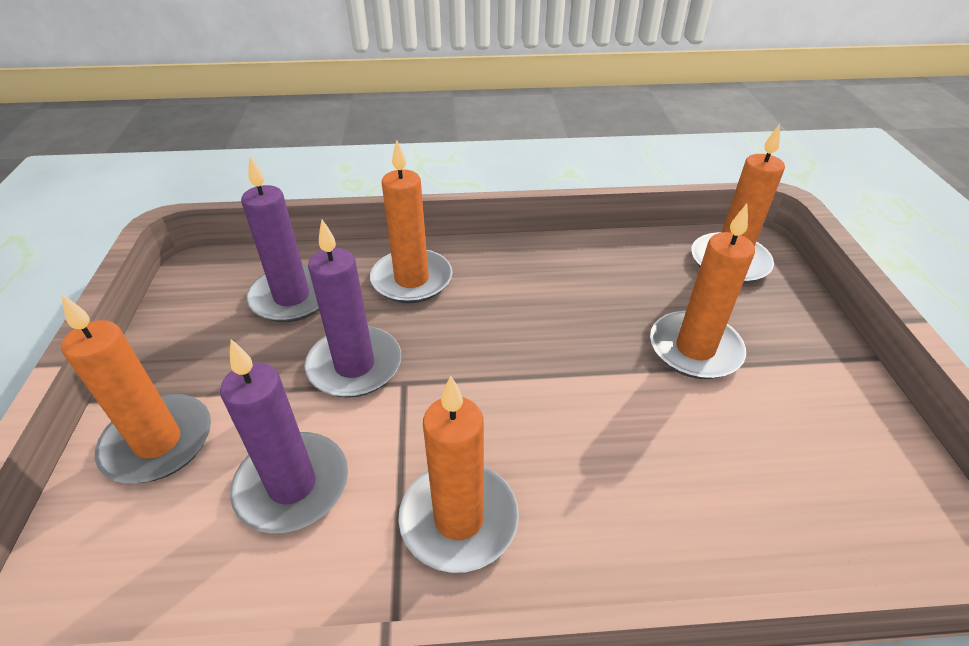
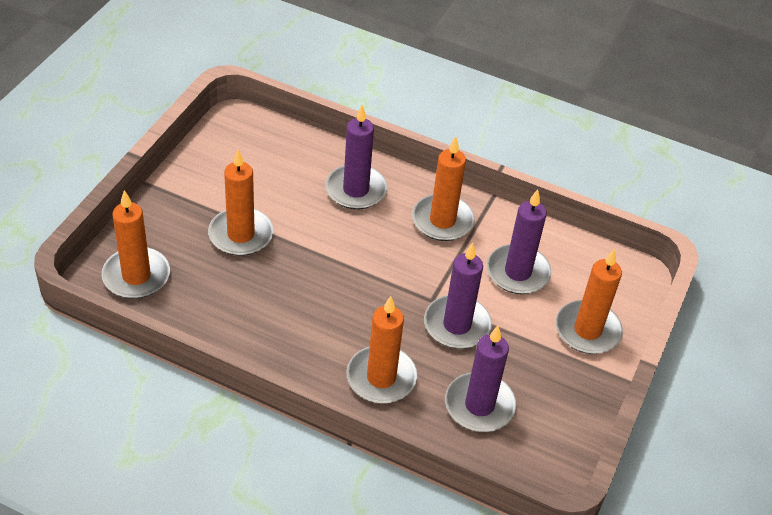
camera: 155 degrees left, 5 degrees up
(632, 500) = (356, 190): none -> purple candle

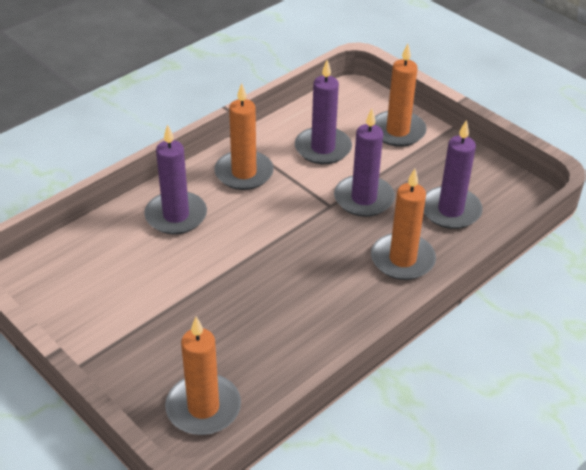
camera: 65 degrees left, 5 degrees down
(241, 235) = (189, 311): orange candle -> none

